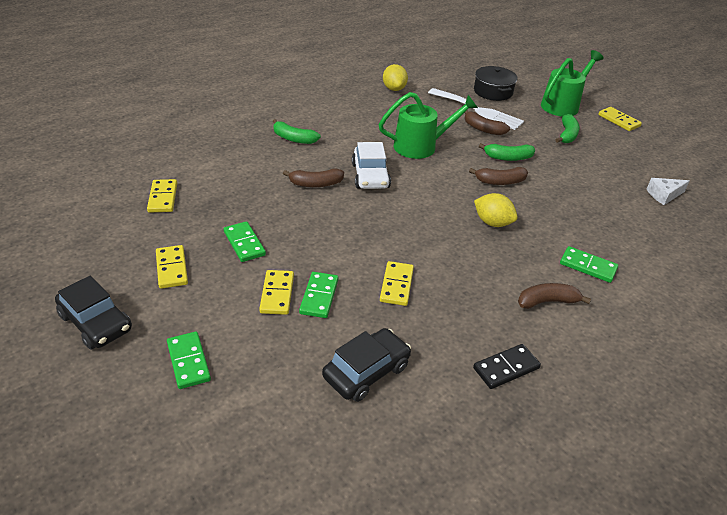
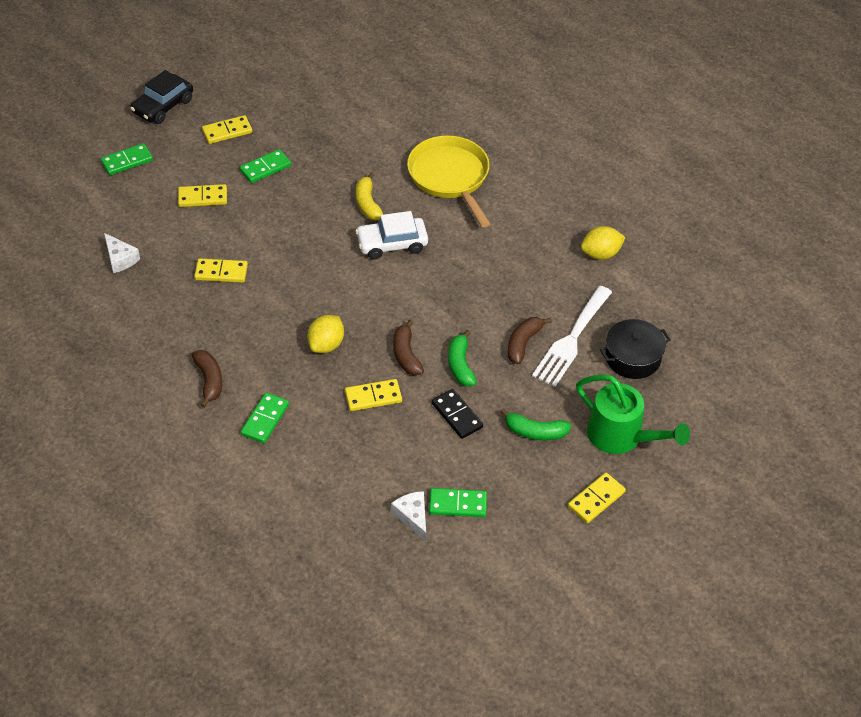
camera: 85 degrees right, 10 degrees up
(163, 198) = (323, 105): yellow domino -> yellow domino (373, 397)
(294, 139) = (450, 177): green banana -> yellow pan
(315, 184) = (367, 203): brown banana -> yellow banana
(319, 296) = (202, 223): green domino -> green domino (457, 504)
(366, 371) = (120, 259): black car -> white cheese
(421, 146) = (465, 284): green watering can -> none
(506, 368) = (126, 345): black domino -> black domino (457, 415)

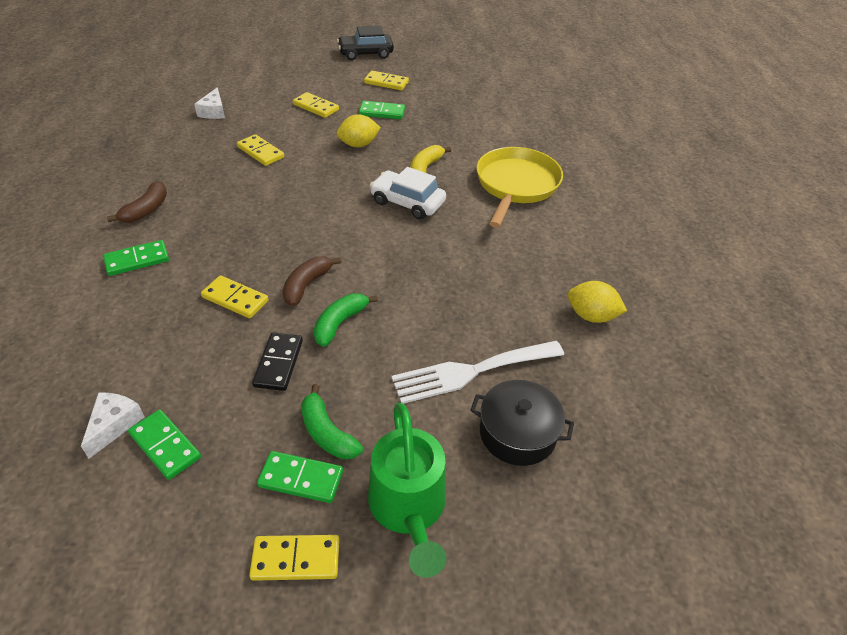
camera: 40 degrees right, 5 degrees down
(127, 161) = (300, 68): green domino -> green domino (301, 478)
(326, 345) = (258, 238): yellow lemon -> yellow lemon (358, 145)
(523, 343) = (420, 343): brown banana -> none

